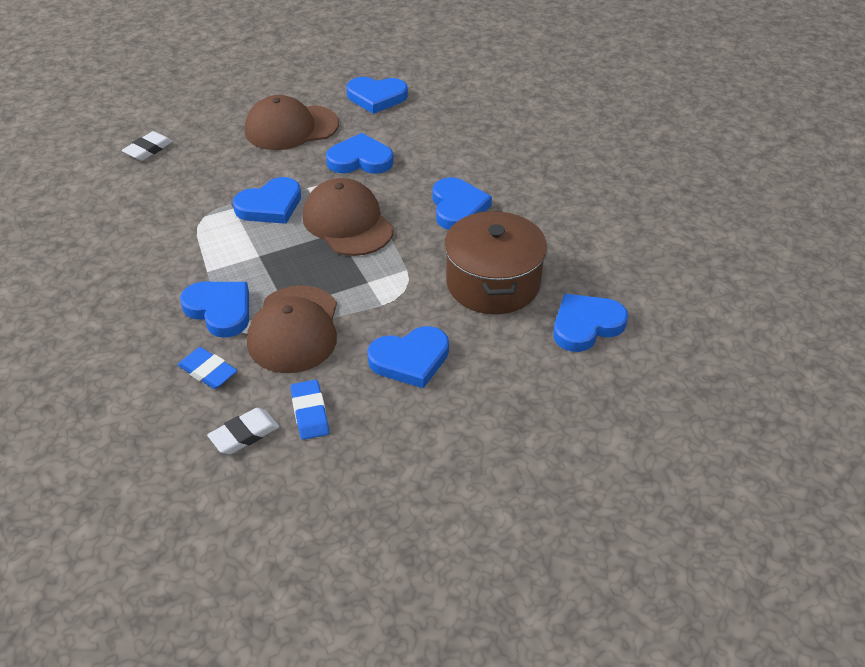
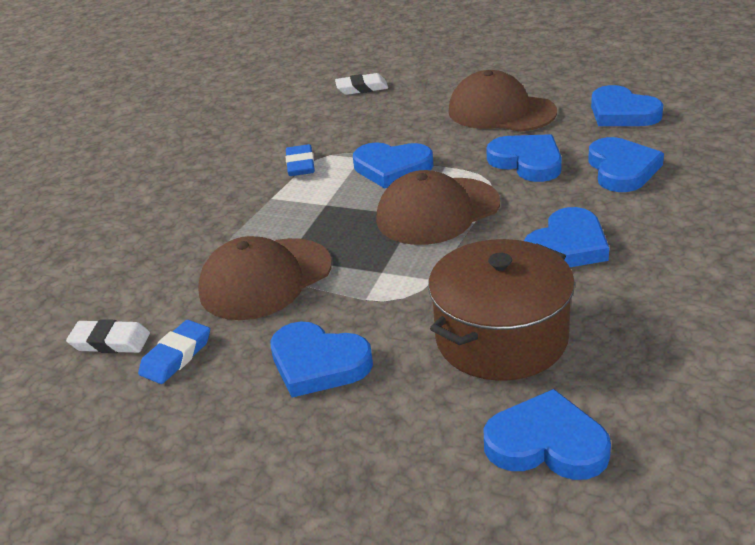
camera: 50 degrees right, 10 degrees down
(208, 371) = (160, 276): blue eraser -> blue eraser (300, 165)
(220, 310) = (236, 233): blue heart -> blue heart (622, 169)
(347, 223) = (437, 211): brown cap -> brown cap turned 135 degrees counterclockwise

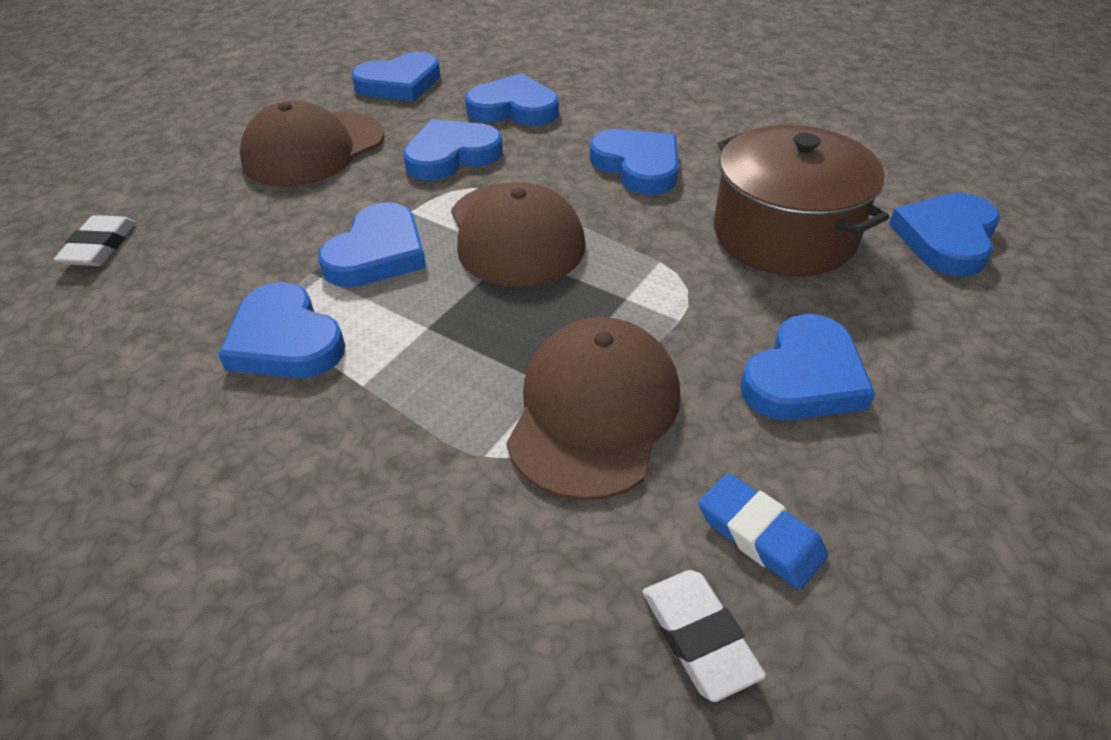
camera: 80 degrees left, 10 degrees up
(110, 342) = (699, 637): white eraser -> white eraser turned 45 degrees counterclockwise
(265, 279) = (594, 411): brown cap -> brown cap turned 135 degrees counterclockwise
(300, 165) = (285, 340): blue eraser -> blue heart

